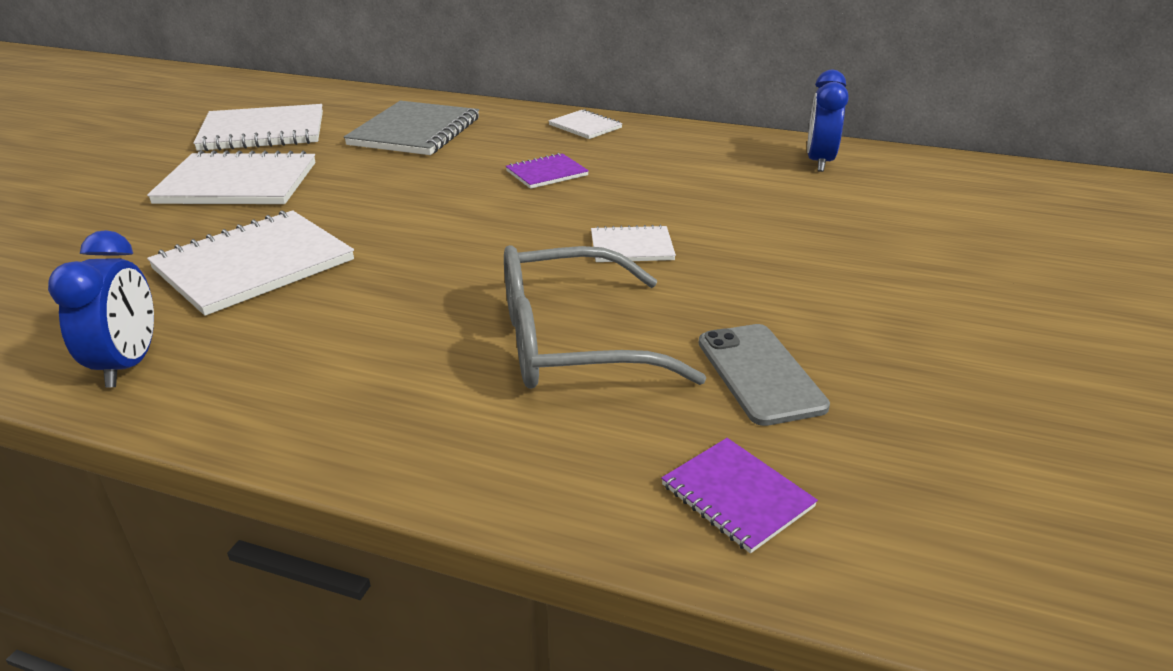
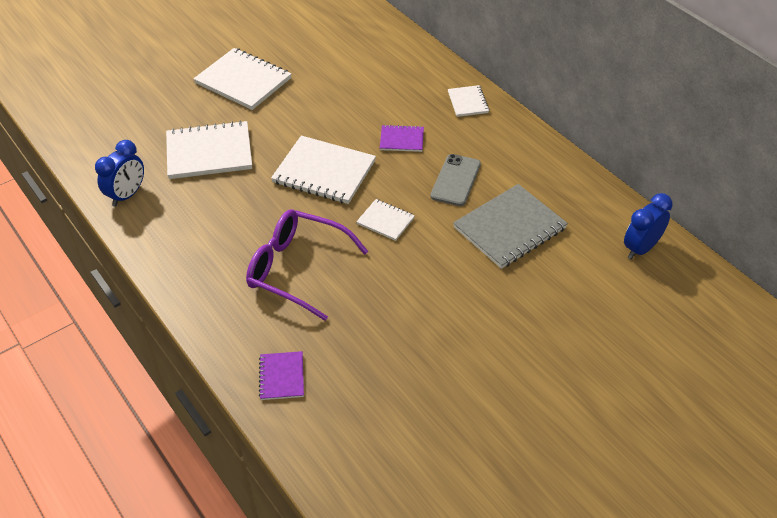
camera: 35 degrees right, 15 degrees up
(263, 131) = (287, 34): white notebook -> white notebook (324, 172)
(415, 131) = (366, 67): grey notebook -> grey notebook (509, 228)
(570, 342) = (296, 269): grey glasses -> purple glasses
(759, 374) = (355, 328): grey phone -> grey phone (455, 180)
(819, 162) = (572, 200): blue clock -> blue clock (641, 248)

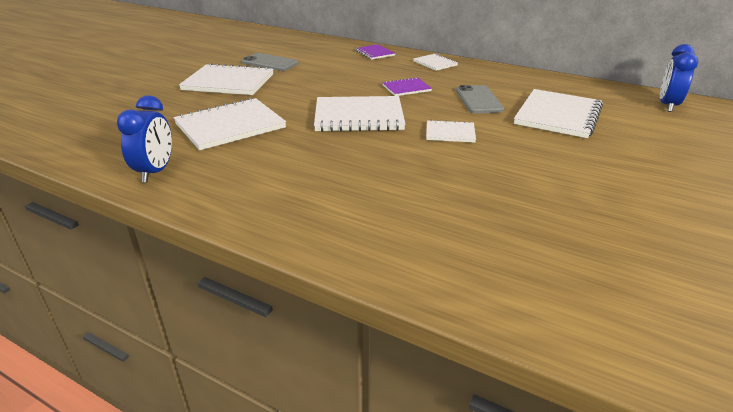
camera: 25 degrees left, 15 degrees down
(282, 377) = (486, 277): purple notebook -> purple notebook (375, 53)
(296, 269) = (402, 182): purple glasses -> none
(300, 54) = (269, 63): none -> grey phone
(509, 228) = (558, 115): grey notebook -> white notebook

